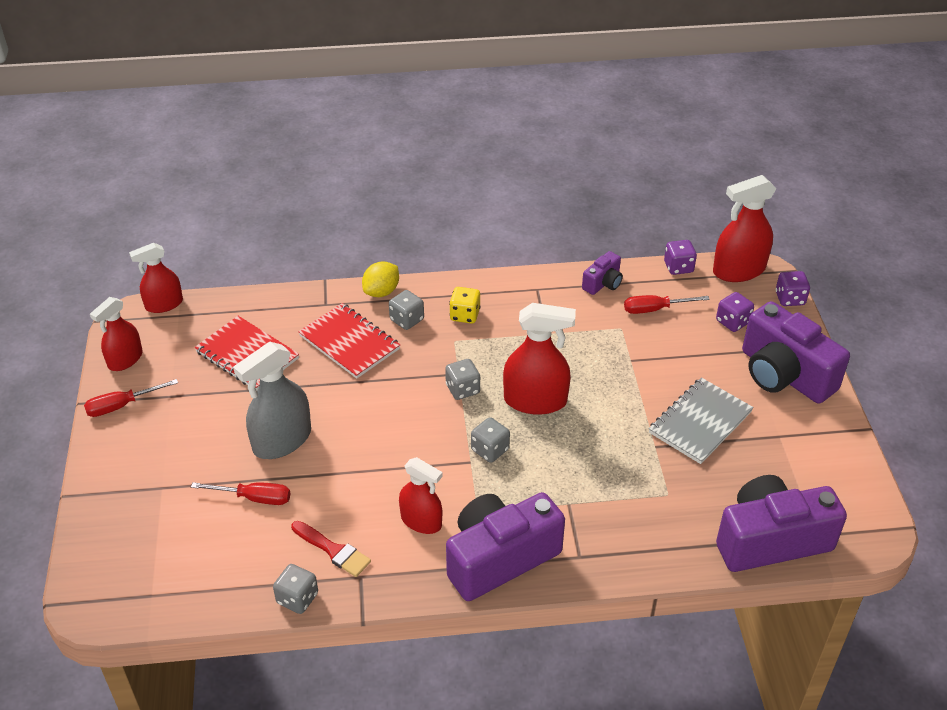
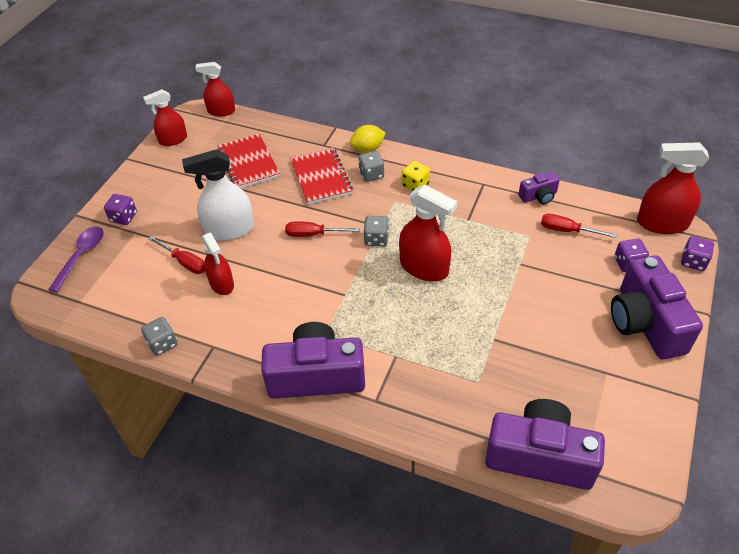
camera: 30 degrees right, 5 degrees up
(111, 542) = (81, 256): none -> purple spoon
(122, 405) = (150, 169): red screwdriver -> red screwdriver (313, 234)
(282, 440) = (229, 229): grey spray bottle -> white spray bottle
(333, 550) = (208, 320): red brush -> none
(421, 521) = (280, 324): red spray bottle -> red spray bottle (221, 283)
(490, 450) = (365, 291): grey dice -> none
(678, 267) = (610, 204): purple dice -> purple dice (123, 217)
(700, 422) = (544, 334): grey notebook -> none

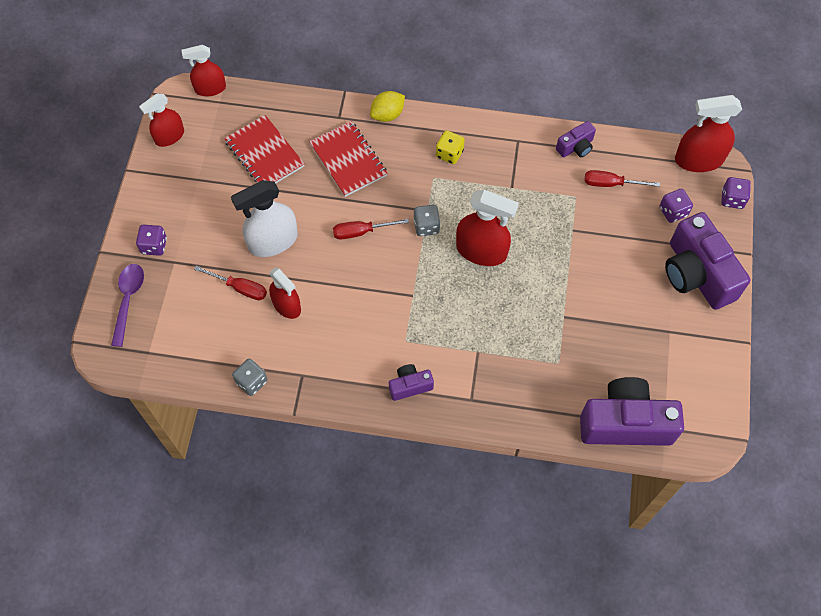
camera: 15 degrees left, 15 degrees up
(316, 376) = (410, 386): purple camera -> purple camera, size x0.48
(371, 174) = (400, 148): grey dice -> none

